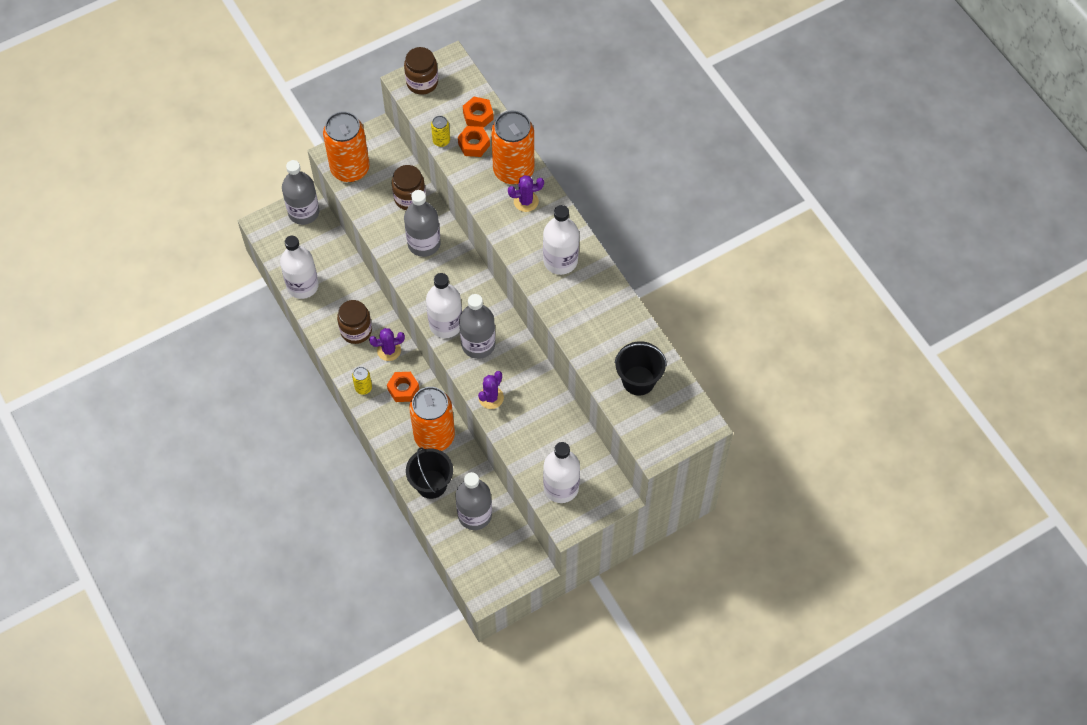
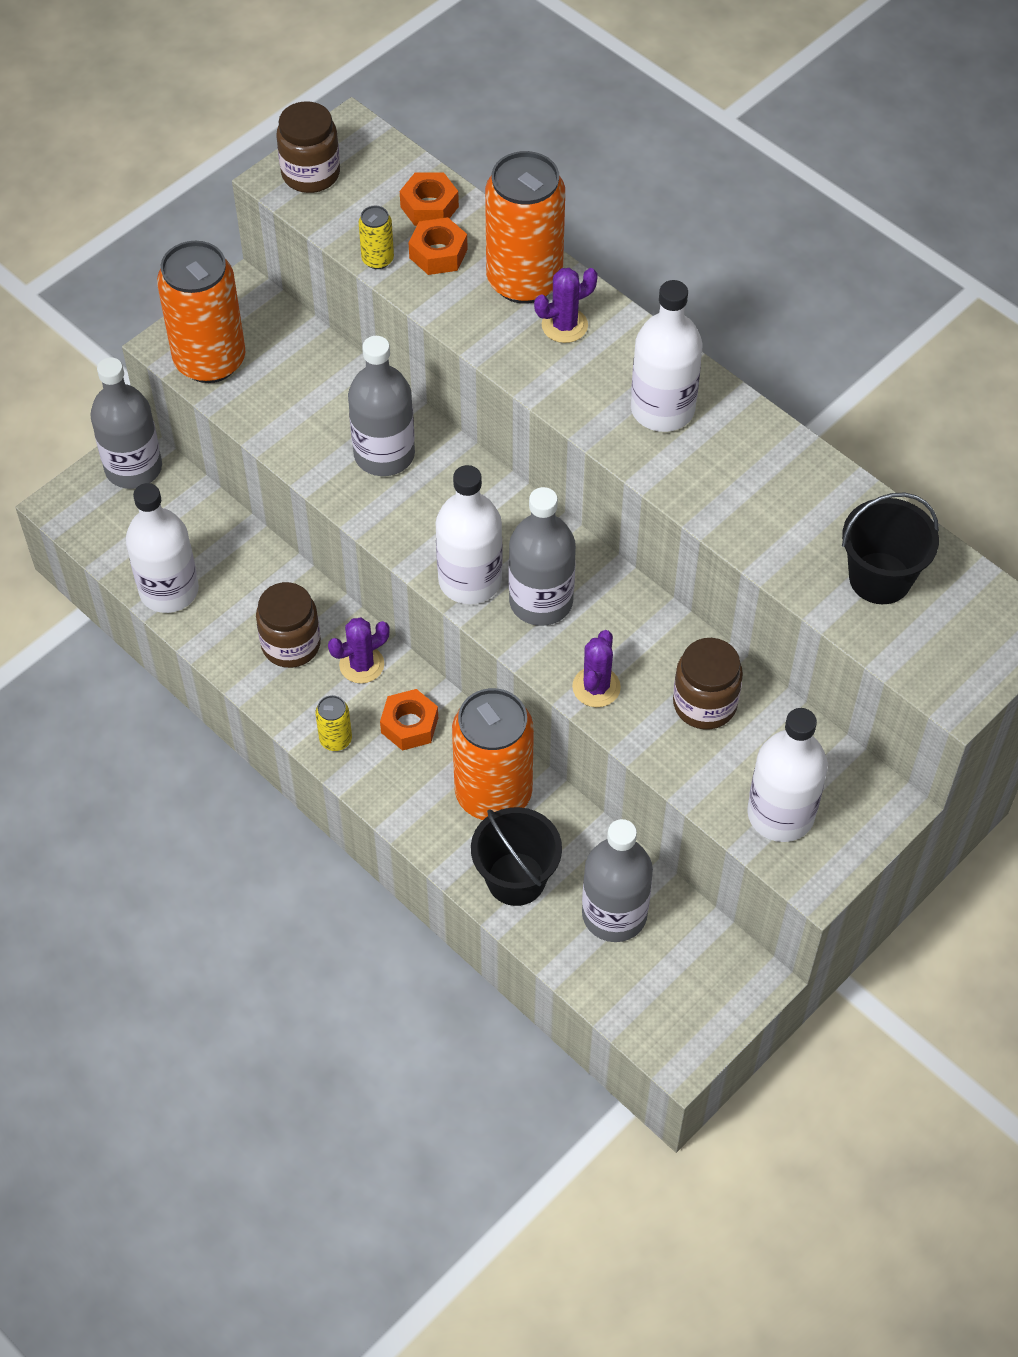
camera: 15 degrees left, 5 degrees down
(409, 198) = (333, 385): brown jar -> brown jar (704, 704)

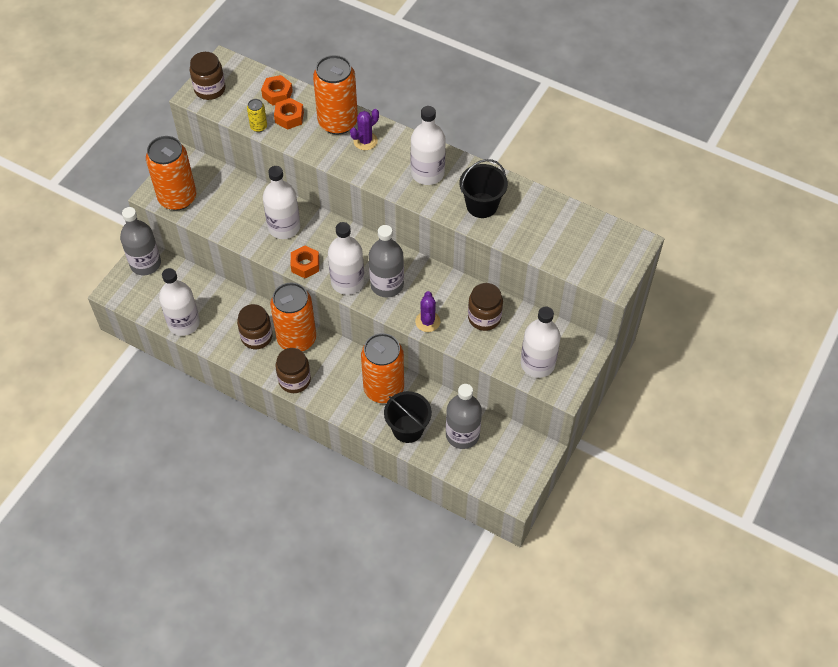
camera: 15 degrees left, 0 degrees up
(335, 739) = (294, 380): yellow can -> brown jar
(361, 665) = (296, 339): purple cactus -> orange can
(384, 454) = (284, 227): grey bottle -> white bottle
(409, 725) = (330, 364): orange nut -> orange nut (305, 265)
(880, 578) = (560, 234): black bucket -> black bucket (482, 205)

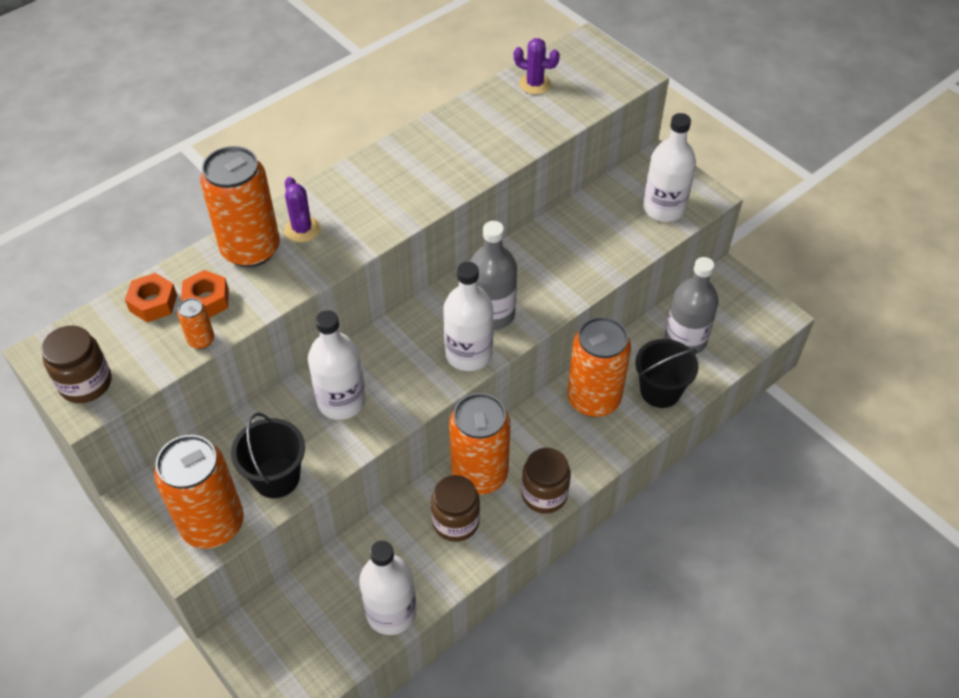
camera: 70 degrees left, 5 degrees down
(145, 263) = (255, 641): grey bottle -> none
(258, 127) = (201, 340): yellow can -> orange can
(305, 265) = (419, 393): orange nut -> none
(427, 173) = (392, 183): white bottle -> none
(427, 321) = (566, 289): purple cactus -> purple cactus (534, 84)
(482, 205) = (470, 149): black bucket -> black bucket (276, 477)
(484, 317) = (581, 235): brown jar -> none

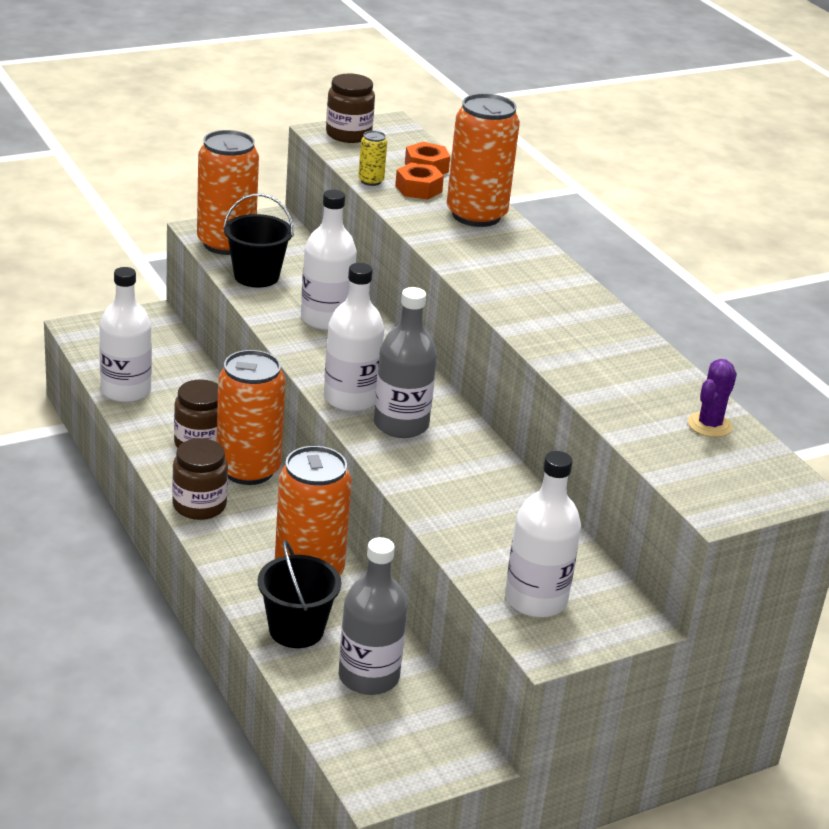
camera: 100 degrees right, 20 degrees down
(201, 340) = (371, 181): orange can -> yellow can
(302, 229) = (494, 242): purple cactus -> none

